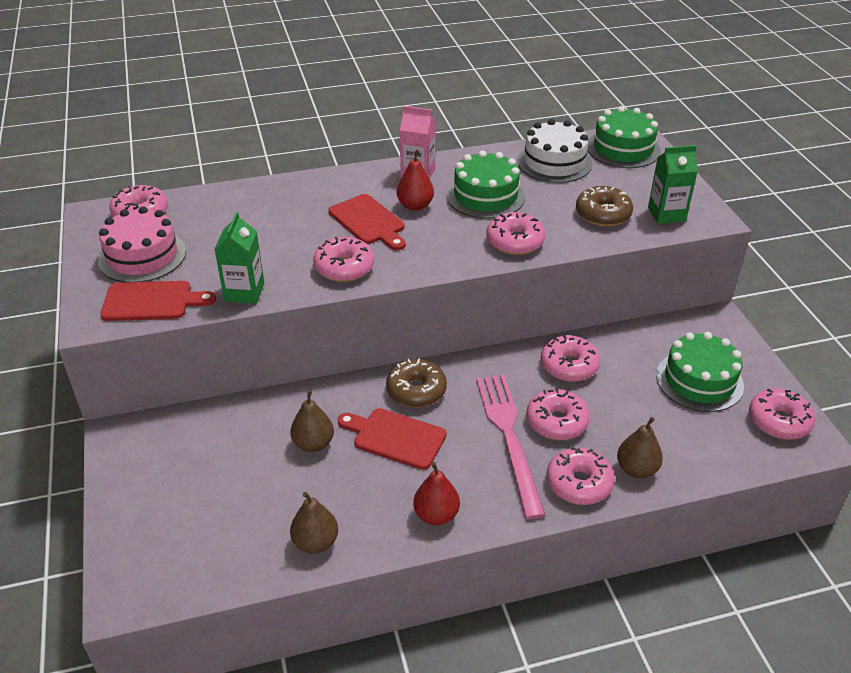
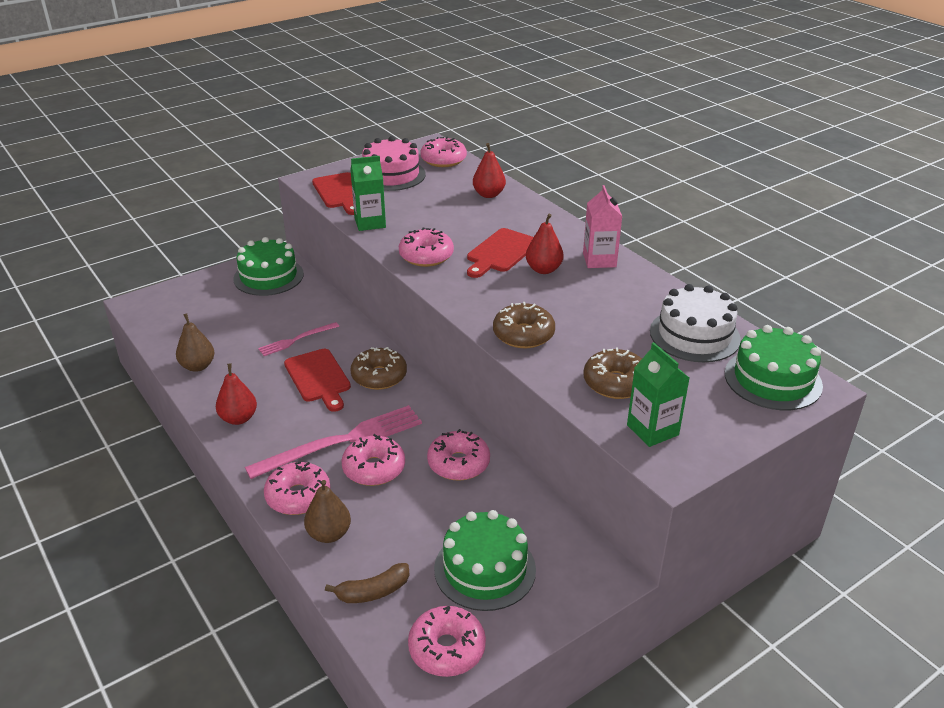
camera: 70 degrees right, 5 degrees down
(247, 202) = (488, 194): none -> red pear
(313, 444) = (296, 340): brown pear -> pink fork
(395, 437) = (318, 378): red cutting board -> red cutting board turned 150 degrees clockwise
(485, 196) = (591, 304): green cake -> green cake (268, 276)
(515, 242) = (523, 334): pink donut -> brown donut
(712, 452) = (373, 592): none -> brown banana

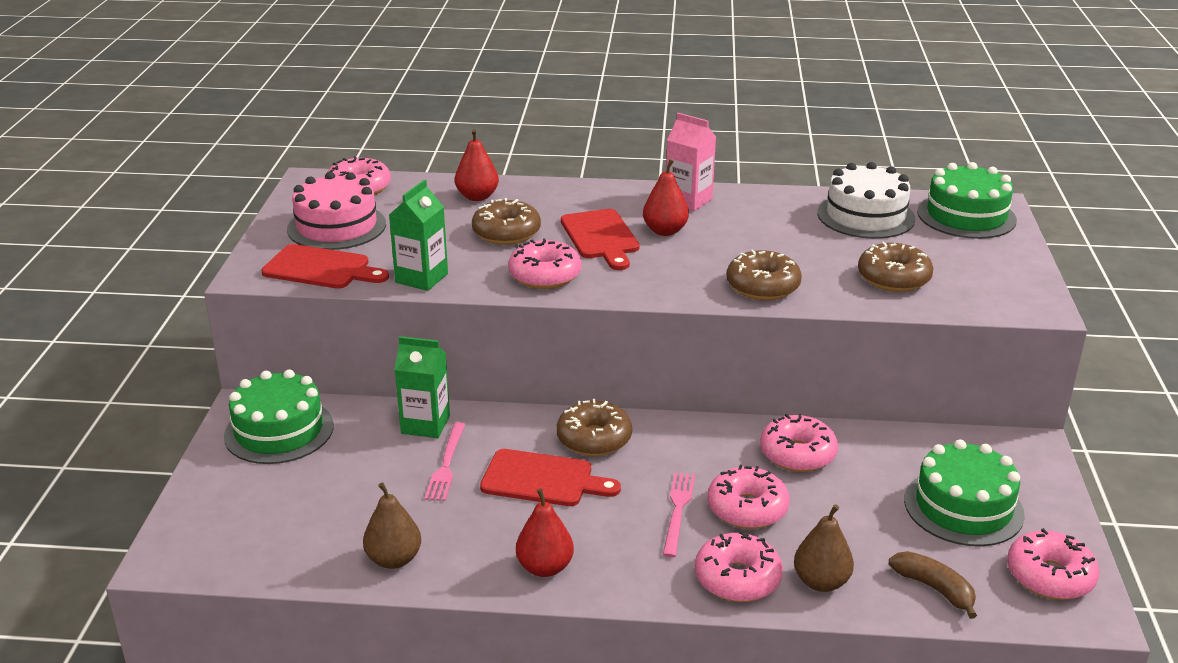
camera: 50 degrees left, 5 degrees down
(342, 441) = (678, 510): pink fork -> pink fork, size x0.54
(373, 592) = (935, 589): brown banana -> brown banana turned 60 degrees counterclockwise
(459, 222) = (506, 233): none -> brown donut
(652, 430) = (979, 292): green carton -> green carton (425, 425)

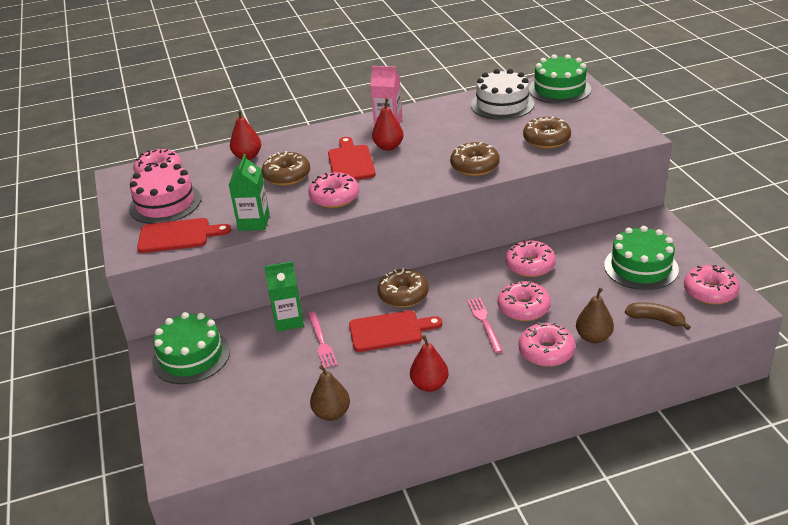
camera: 20 degrees left, 5 degrees up
(600, 237) = (351, 162): red cutting board -> red cutting board turned 150 degrees counterclockwise

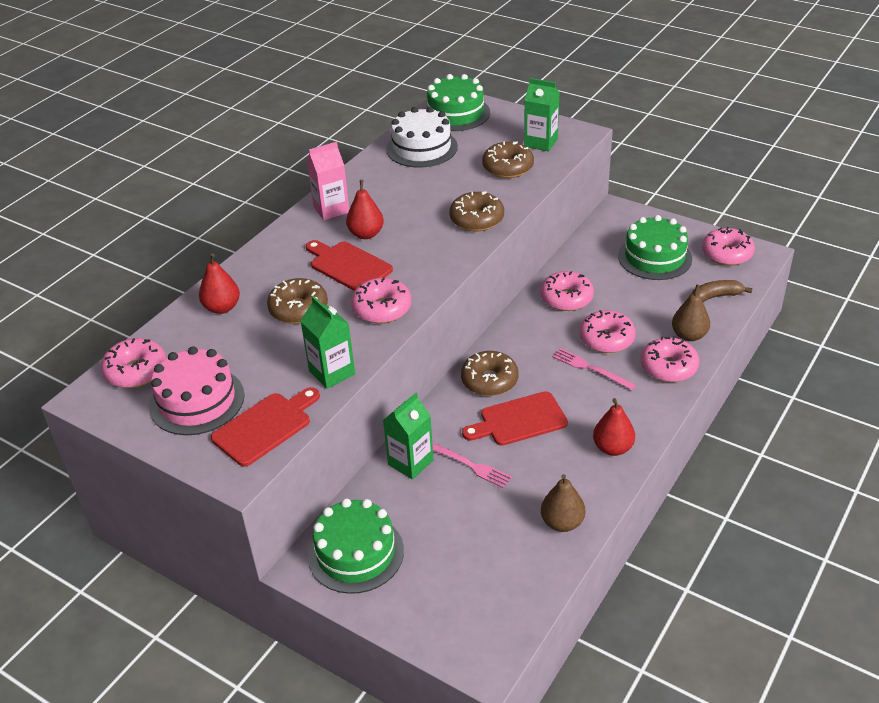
camera: 40 degrees left, 5 degrees up
(389, 331) = (519, 420): red cutting board -> red cutting board turned 150 degrees counterclockwise
(597, 131) = (541, 142): none -> green carton

